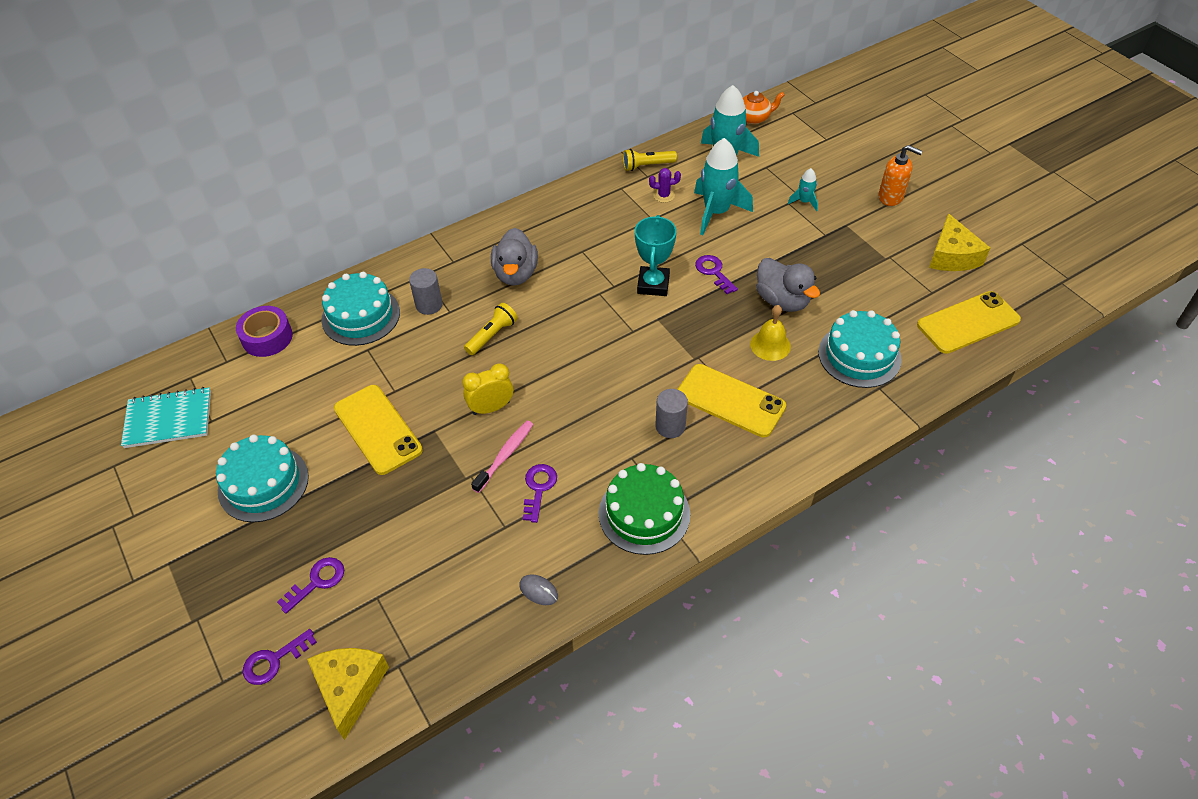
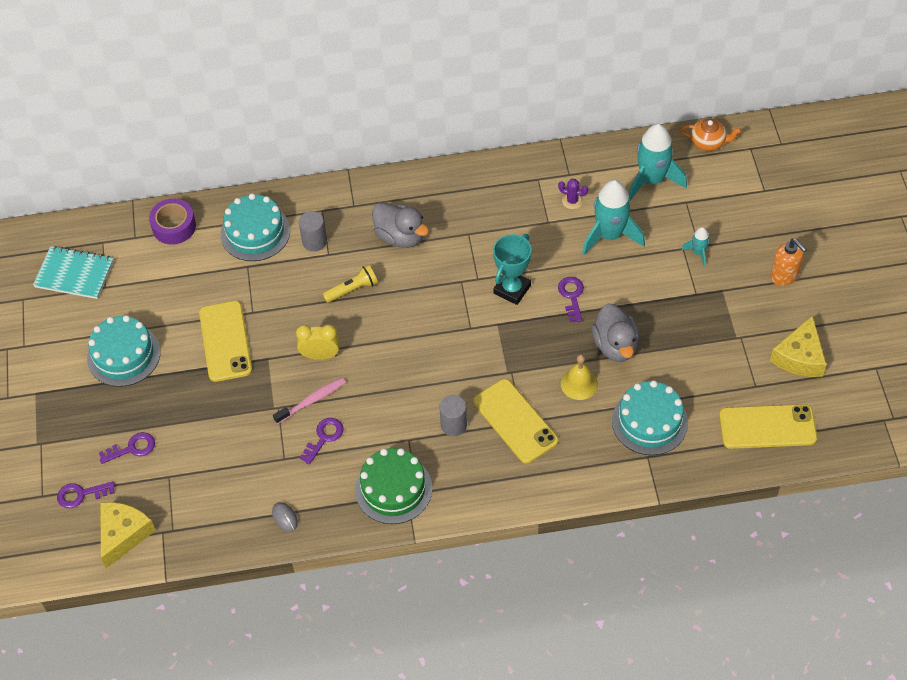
camera: 25 degrees right, 5 degrees up
(515, 274) = (400, 237): grey duck -> grey duck turned 75 degrees counterclockwise
(647, 166) = (575, 163): yellow flashlight -> none

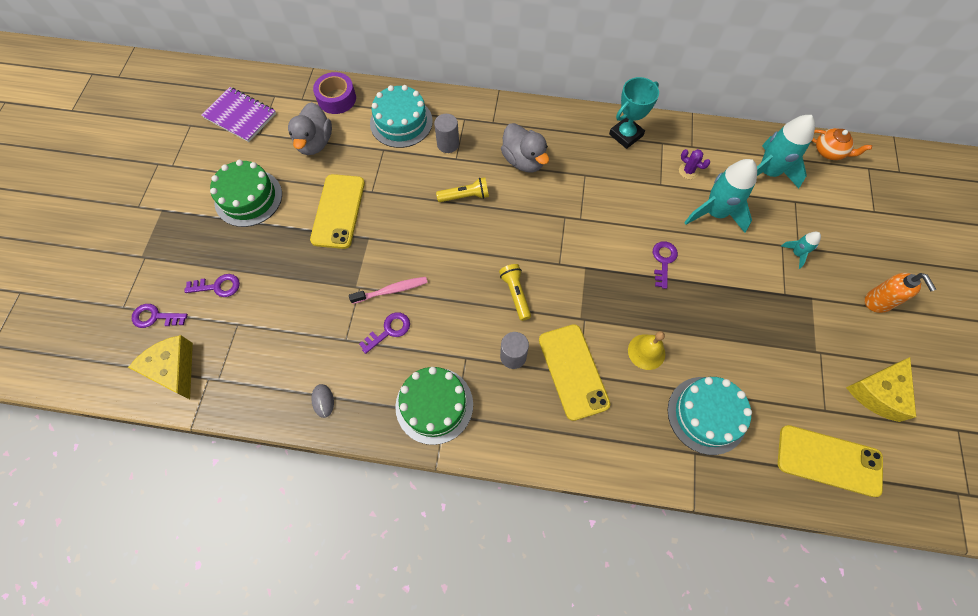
camera: 15 degrees right, 10 degrees up
(74, 274) = (240, 116): turquoise notebook -> purple notebook
(123, 535) = (173, 369): yellow cheese -> yellow cheese turned 75 degrees counterclockwise
(124, 355) = (248, 198): turquoise cake -> green cake
(320, 355) = (415, 249): yellow clock -> none
(437, 368) = (515, 294): none -> yellow flashlight
(512, 289) = (609, 238): turquoise trophy -> turquoise trophy (626, 135)
(615, 345) = (692, 323): grey duck -> grey duck (315, 143)

